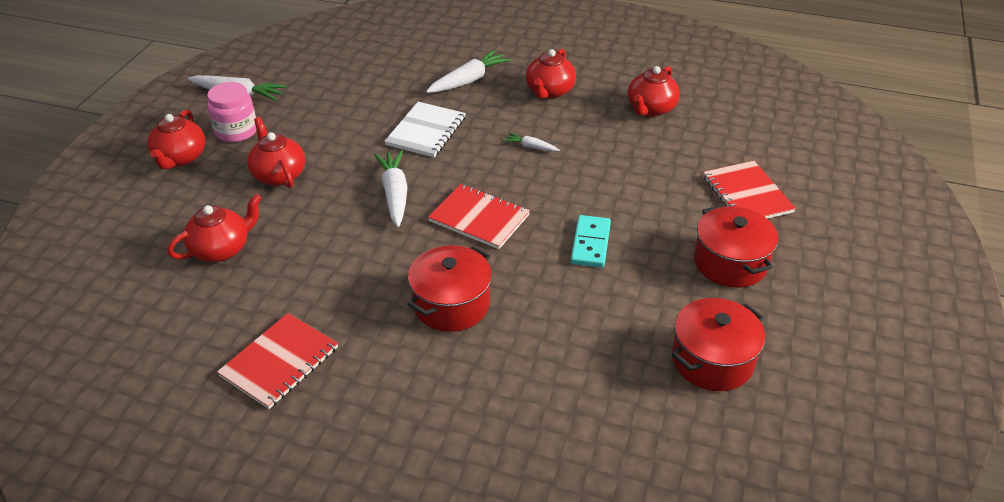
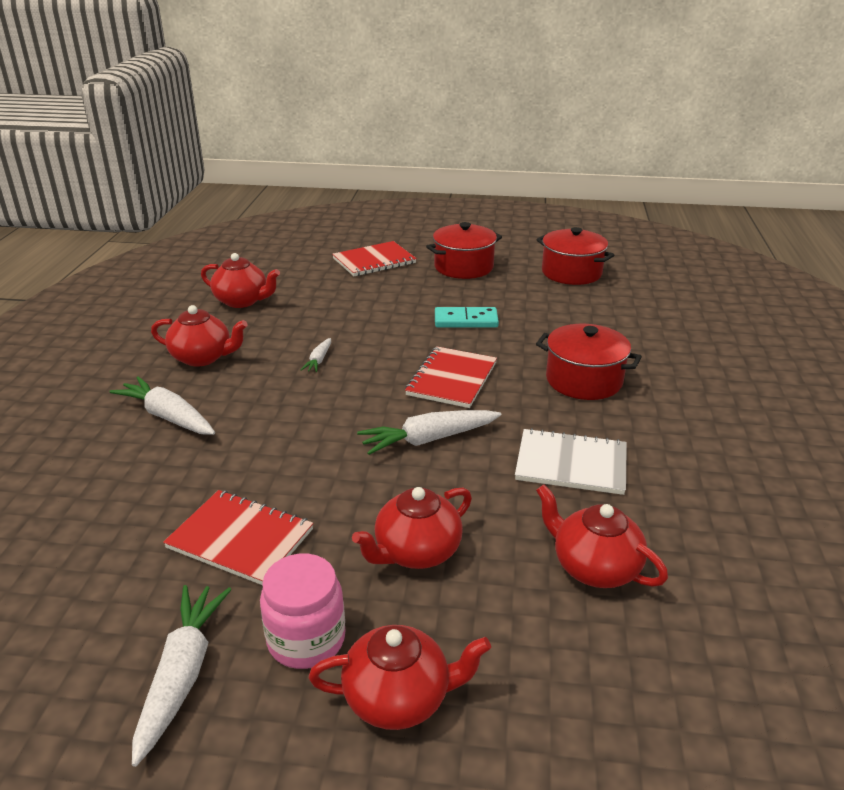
camera: 100 degrees left, 10 degrees down
(279, 362) = (729, 469): red notebook -> red notebook (240, 538)
(426, 131) = (292, 435): white notebook -> white notebook (571, 464)

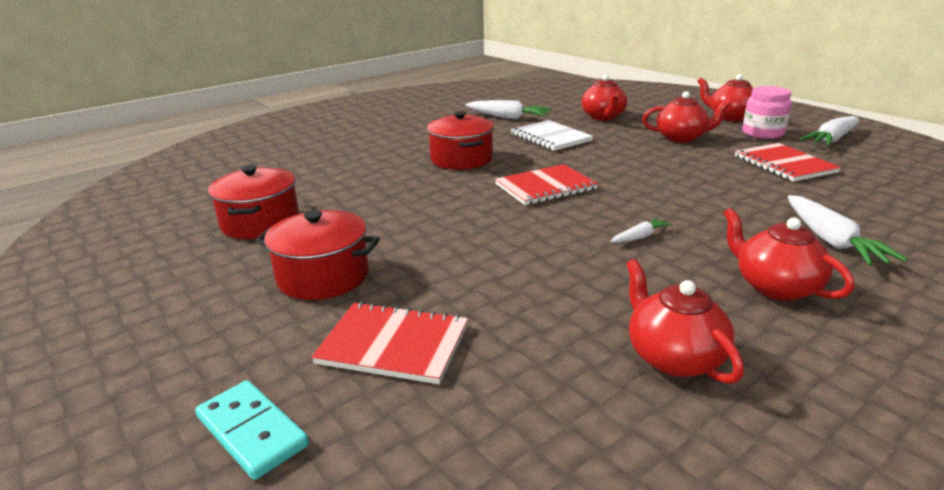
camera: 135 degrees left, 5 degrees down
(429, 439) = (615, 166): white carrot -> white carrot (507, 117)
(466, 320) = (451, 220): turquoise domino -> turquoise domino (251, 432)

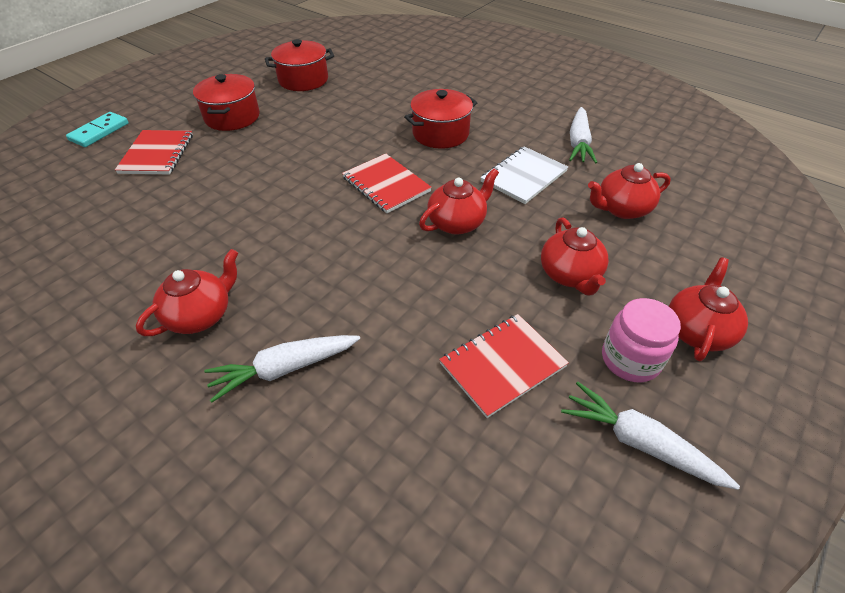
camera: 75 degrees right, 20 degrees up
(639, 237) = (288, 241): white carrot -> none
(673, 357) = (121, 256): red teapot -> red teapot (457, 223)

